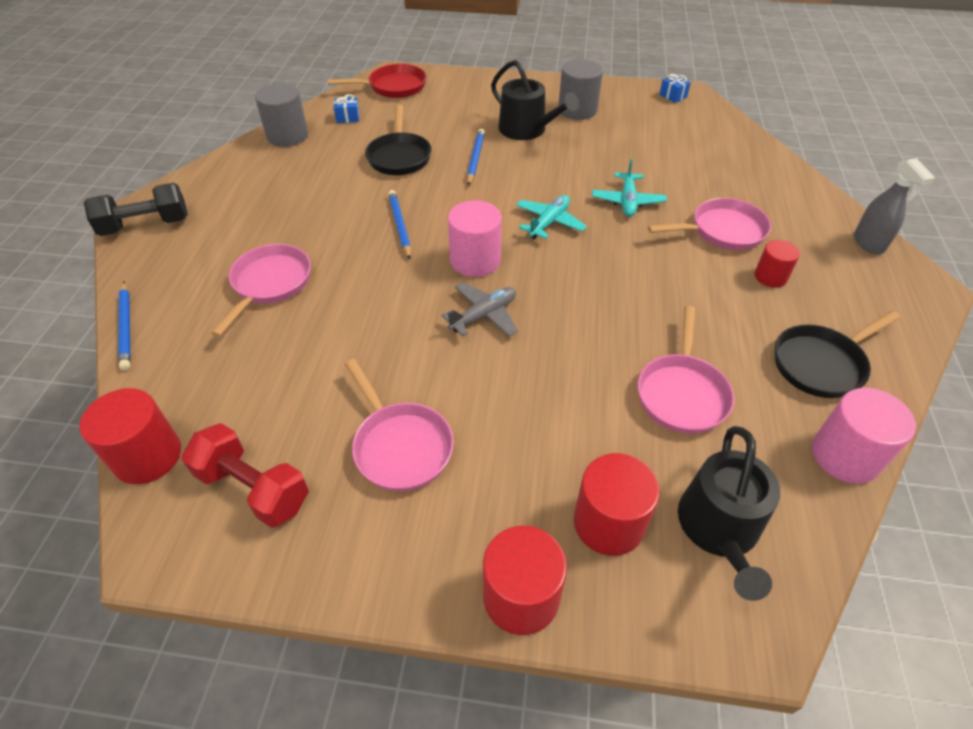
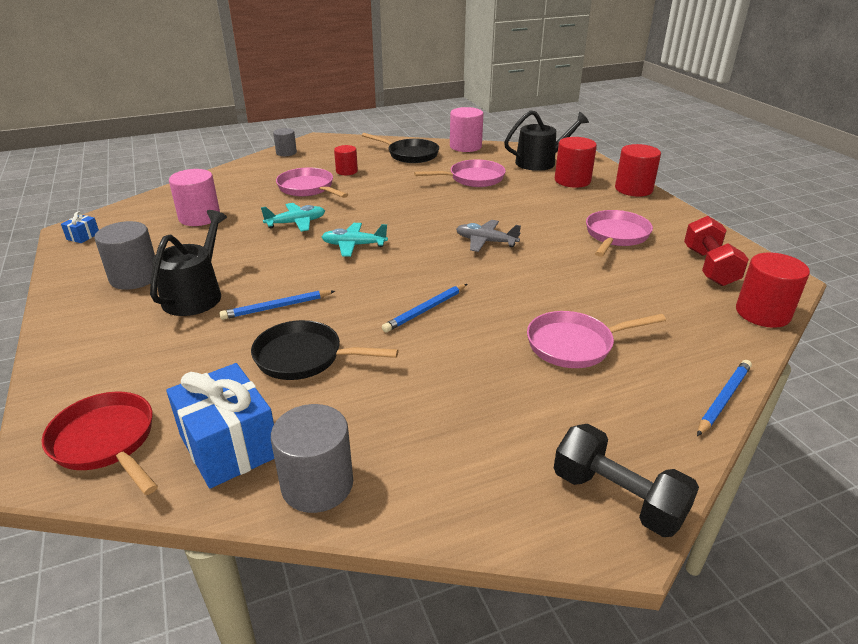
camera: 120 degrees left, 15 degrees down
(348, 117) = (229, 446): blue gift -> blue gift, size x2.29
(399, 156) = (305, 357): black pan -> black pan turned 135 degrees counterclockwise
(475, 260) = (433, 261): pink cylinder -> pink cylinder (199, 217)
(868, 244) = (286, 153): grey spray bottle -> grey cylinder

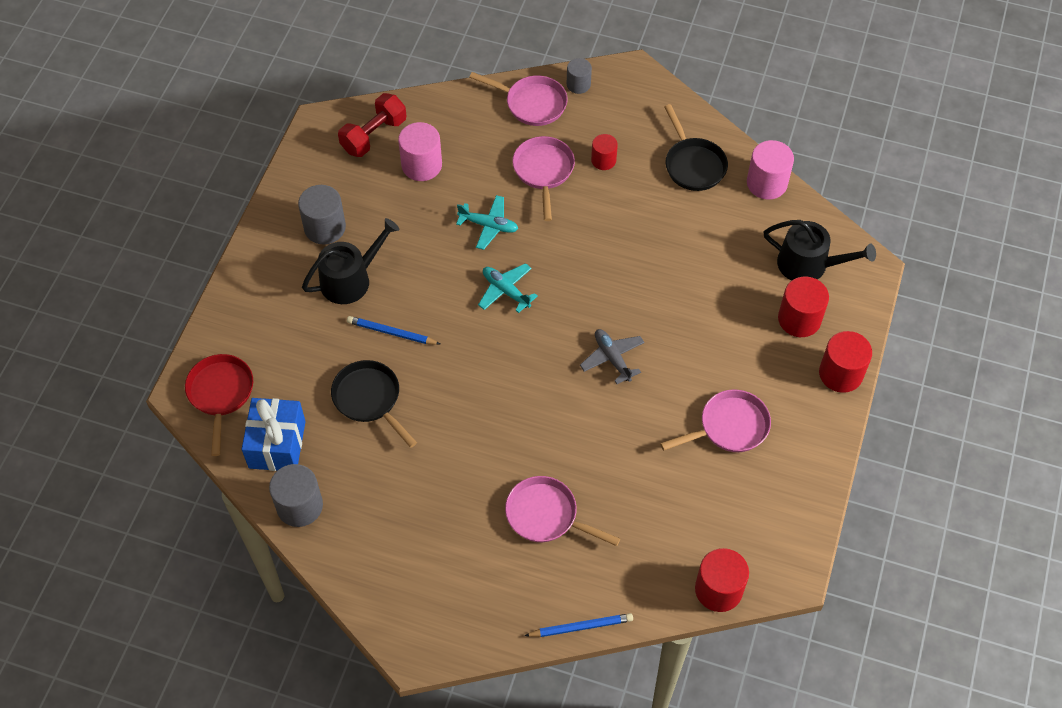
camera: 40 degrees right, 25 degrees up
(83, 236) = (321, 139): blue gift -> none
(425, 310) = (485, 408): blue pencil -> none
(472, 179) = (706, 252): pink pan -> pink pan (532, 103)
(617, 498) = (436, 632): black dumbbell -> none
(709, 267) = (753, 518): red dumbbell -> red dumbbell (374, 135)

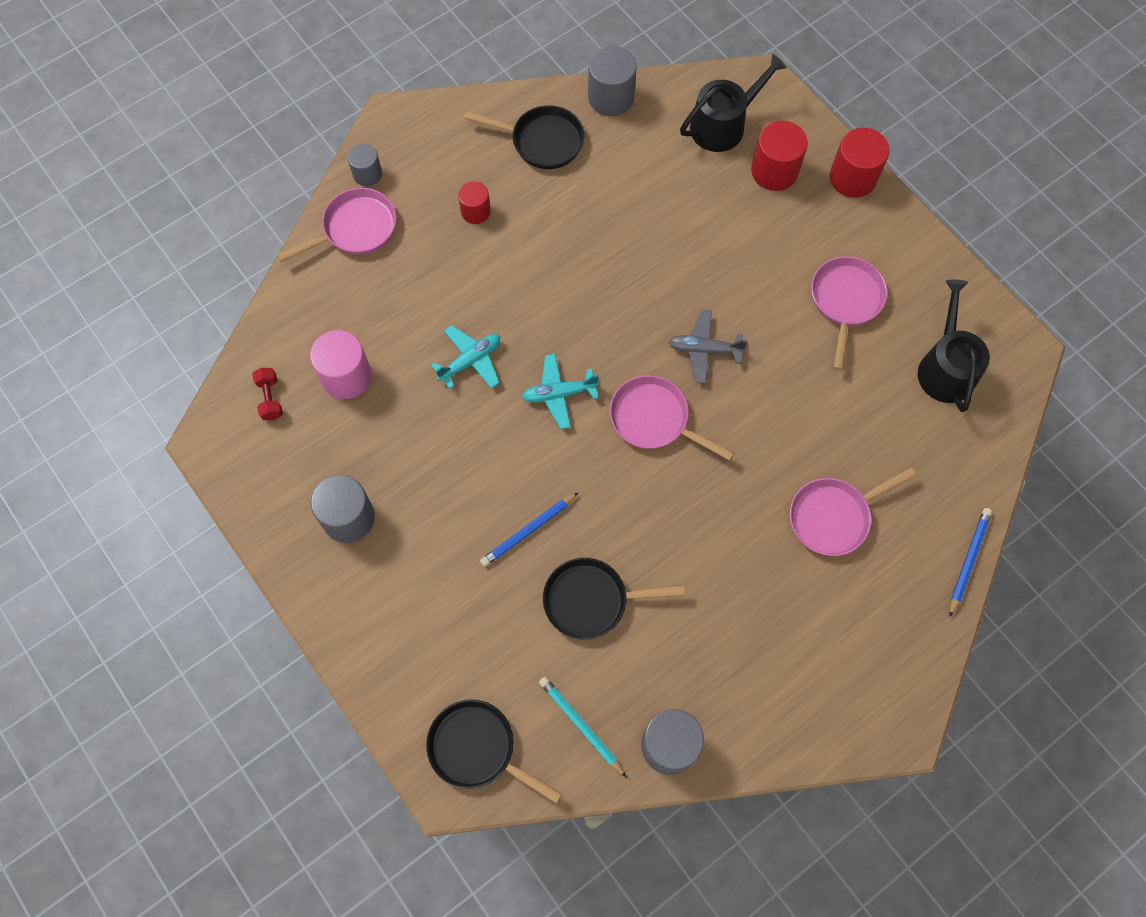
camera: 55 degrees left, 10 degrees up
(220, 394) = (477, 749): red pan -> black pan
(277, 444) = (581, 725): blue gift -> turquoise pencil
(351, 279) = (433, 531): black watering can -> black watering can (945, 367)
(374, 135) = (270, 398): red dumbbell -> red dumbbell, size x0.56
(543, 171) = (446, 271): pink pan -> pink pan (654, 419)
(718, 589) = (1002, 420): red cylinder -> none
(766, 183) = (611, 97): pink cylinder -> grey cylinder

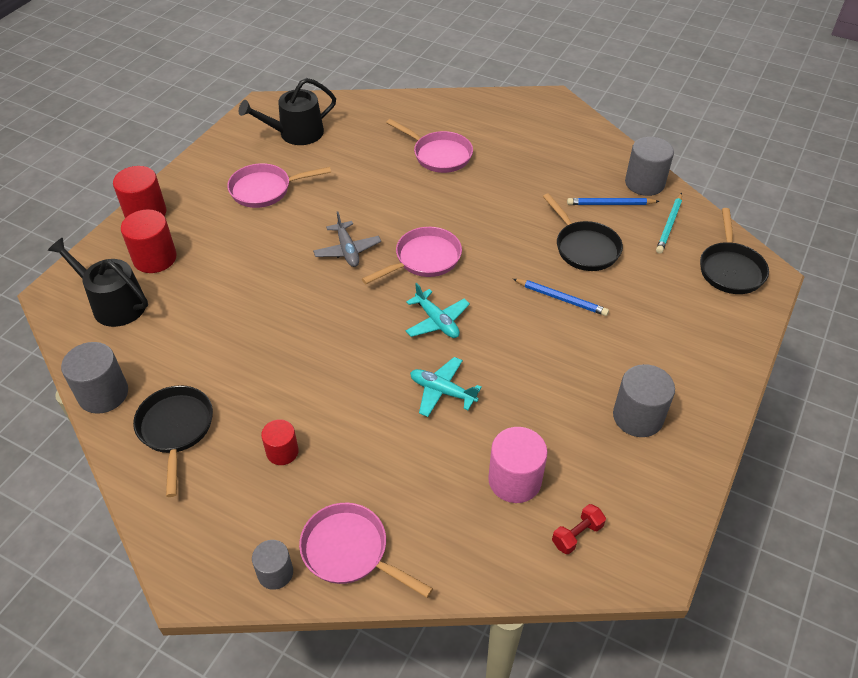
camera: 115 degrees left, 20 degrees down
(654, 419) = (424, 259): pink pan -> pink pan turned 135 degrees counterclockwise
(968, 560) = (429, 97): blue pencil -> blue pencil (610, 204)

